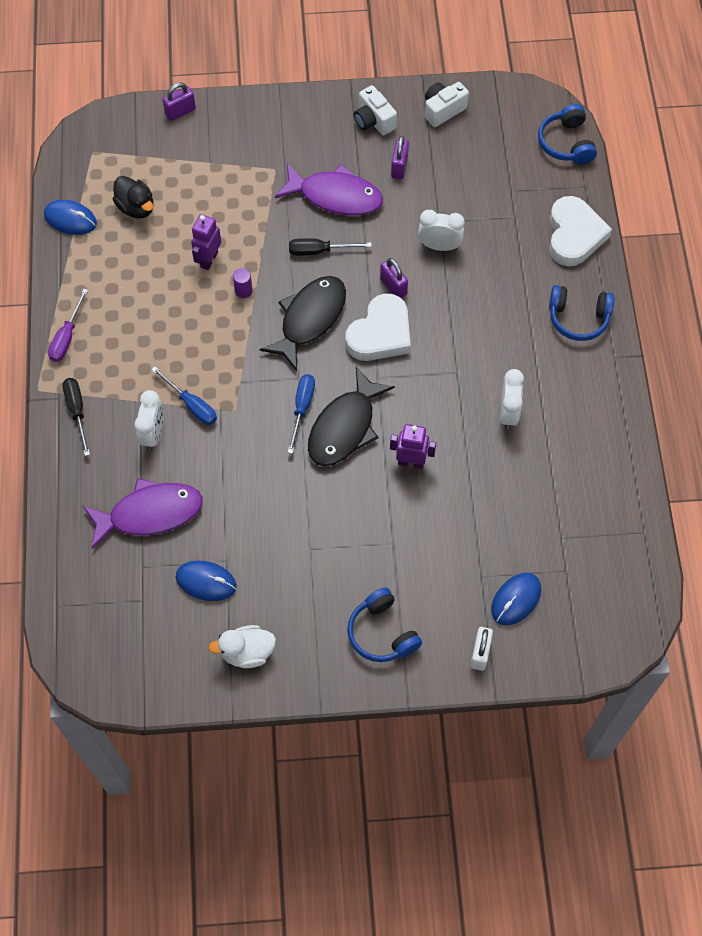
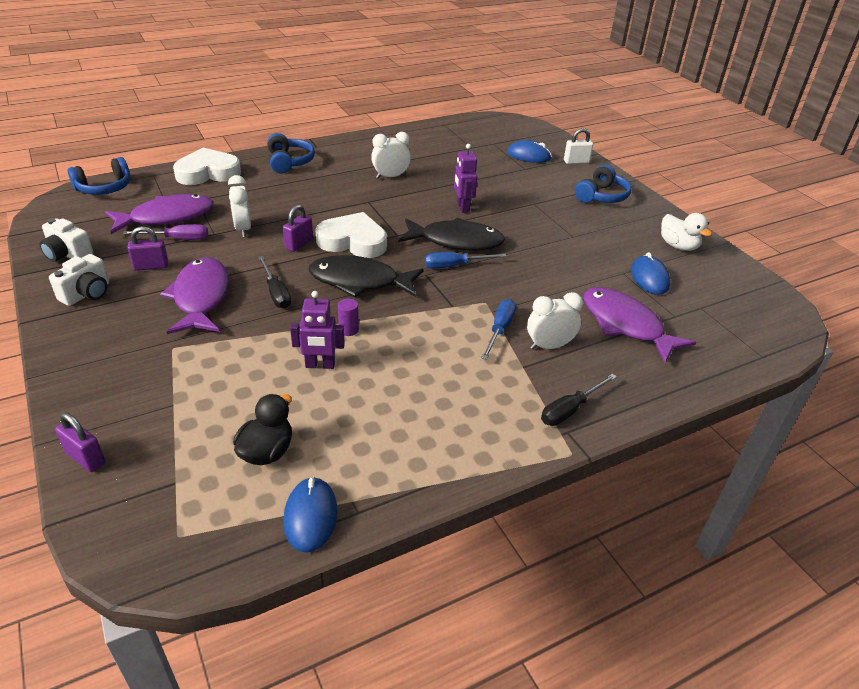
camera: 115 degrees left, 25 degrees down
(67, 337) = (488, 452): purple screwdriver -> purple screwdriver (178, 239)
(485, 188) = (167, 217): none -> purple fish

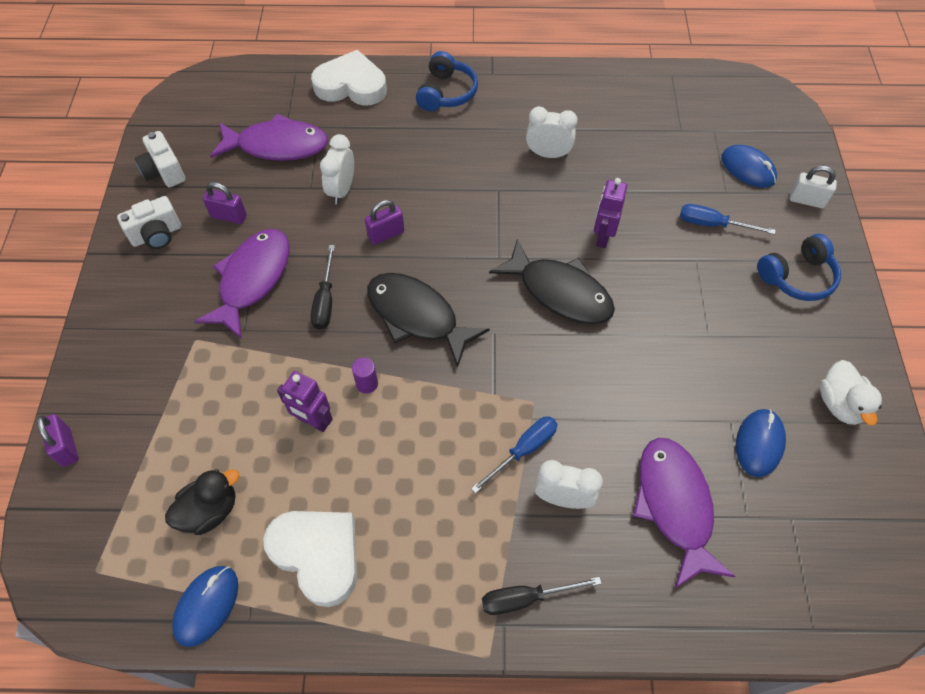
camera: 30 degrees right, 20 degrees up
(104, 188) = (240, 79): blue headphones -> none
(178, 239) = (272, 184): purple screwdriver -> none
(353, 241) = (444, 251): white heart -> white heart (318, 555)
(454, 266) = (534, 331): blue screwdriver -> blue screwdriver (712, 224)

